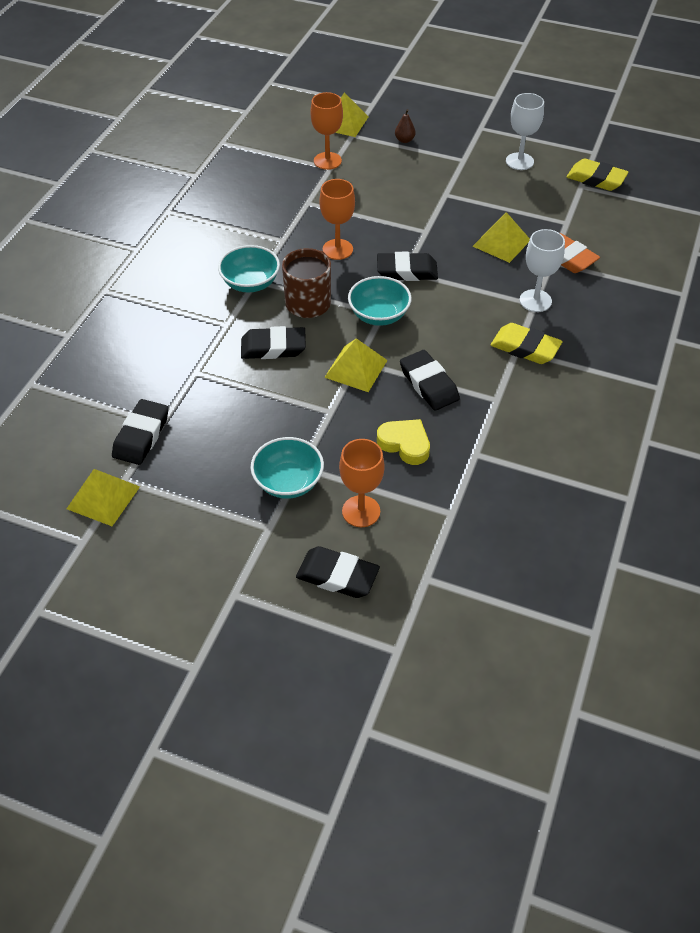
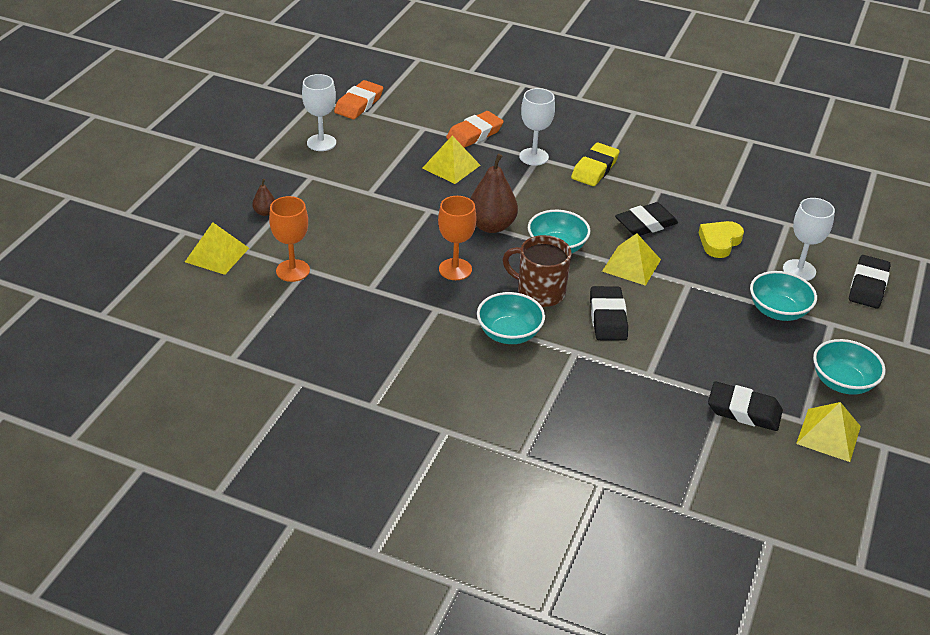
camera: 90 degrees left, 10 degrees down
(175, 521) = (842, 382): none -> turquoise bowl
(361, 511) = (799, 270): orange goblet -> white goblet
(407, 271) = (491, 226): black eraser -> brown pear
(596, 179) = (359, 104): yellow eraser -> orange eraser

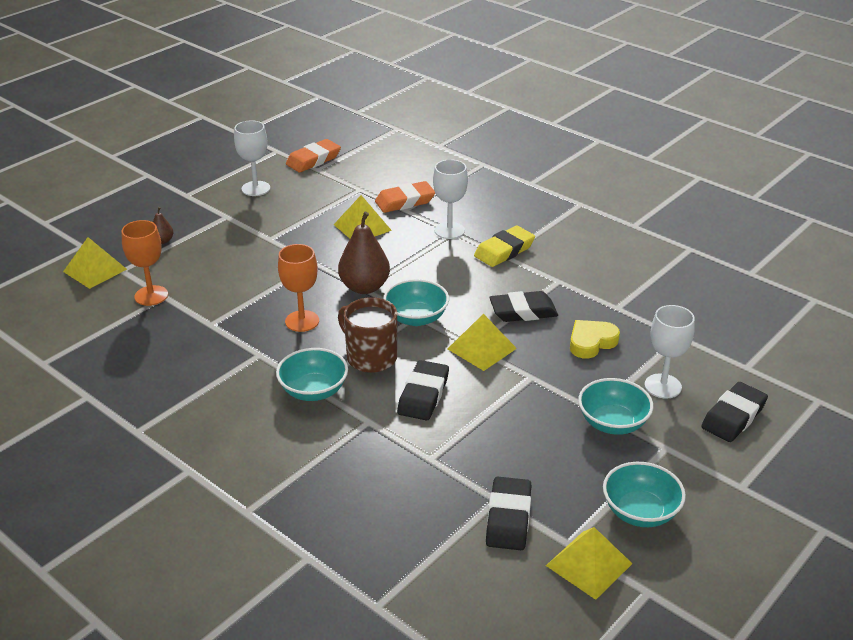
camera: 20 degrees right, 5 degrees down
(744, 411) = (508, 518): black eraser -> black eraser turned 60 degrees clockwise

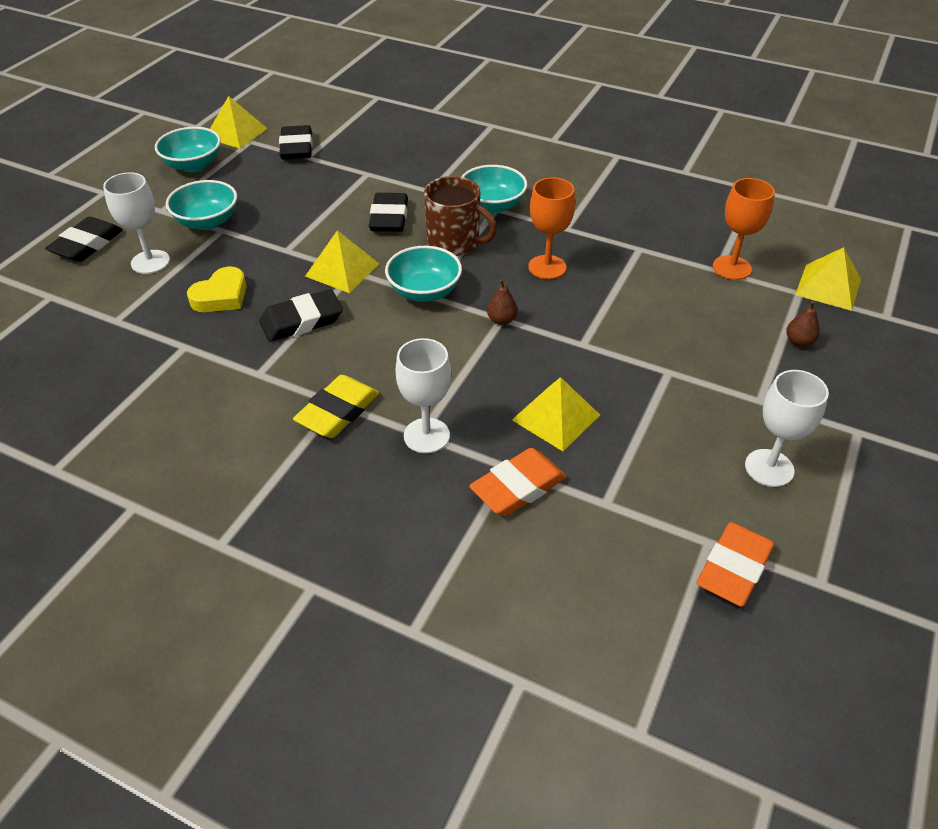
camera: 165 degrees right, 10 degrees up
(364, 287) = (501, 320): brown pear -> brown pear, size x0.48

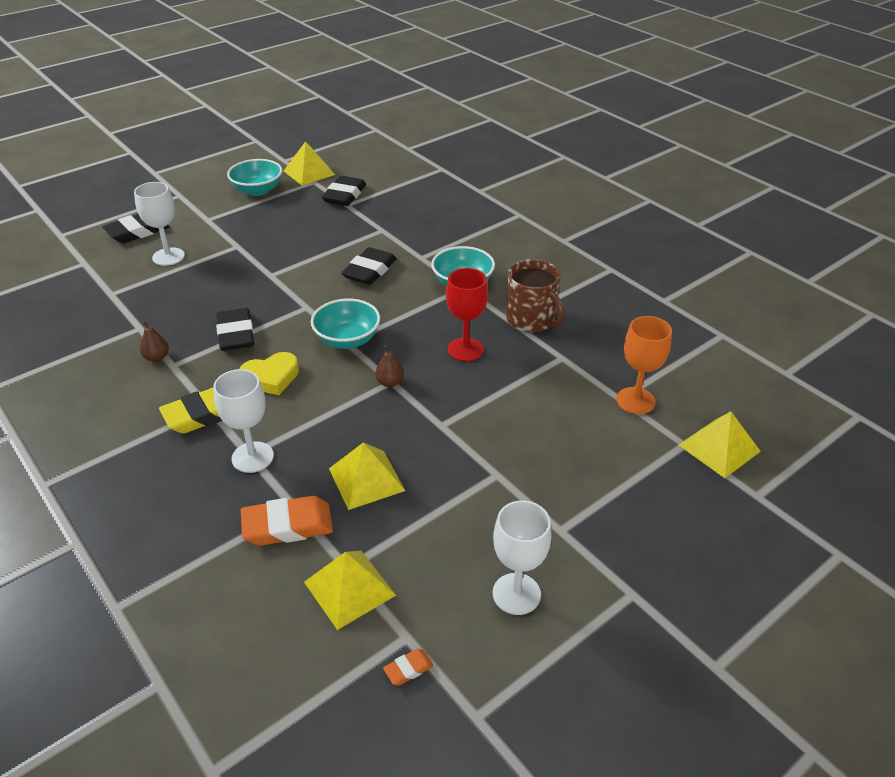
camera: 25 degrees right, 5 degrees down
(207, 222) = (232, 237): turquoise bowl -> none
(221, 296) = (195, 297): yellow heart -> yellow heart (271, 378)
(301, 321) = (236, 334): black eraser -> black eraser turned 75 degrees clockwise
(342, 270) = (299, 303): yellow pyramid -> yellow pyramid (349, 588)
(454, 242) = (405, 306): brown mug -> brown mug (531, 320)
(547, 267) = (465, 349): orange goblet -> red goblet
(734, 568) = (408, 669): orange eraser -> orange eraser, size x0.47
(799, 342) = (644, 489): brown pear -> brown pear (157, 358)

